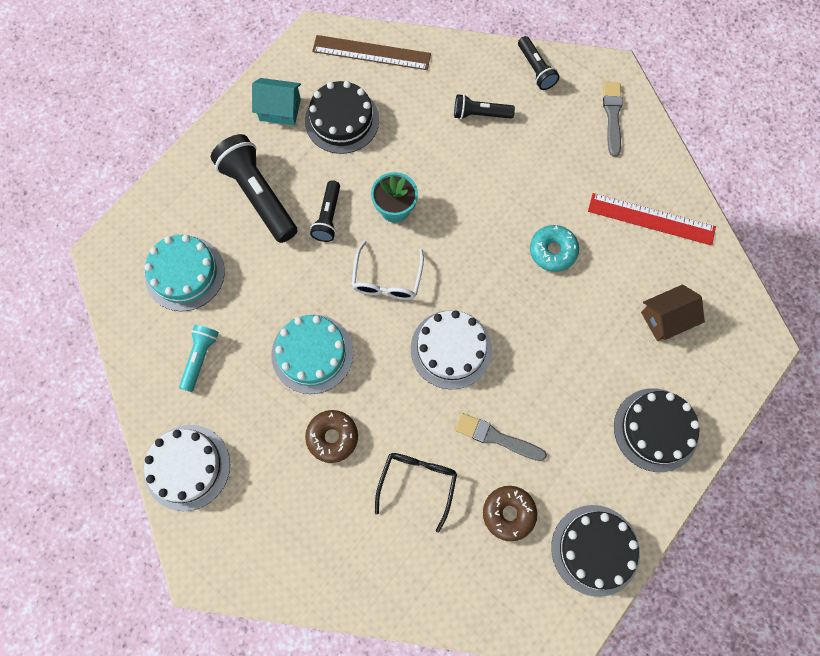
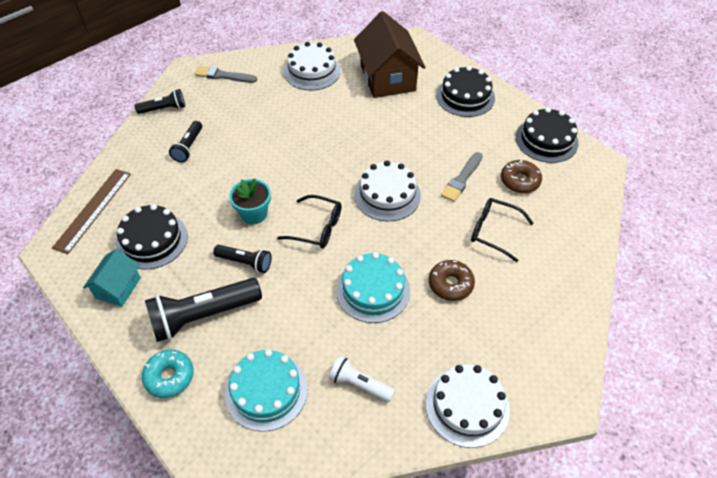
camera: 80 degrees left, 20 degrees down
(200, 358) = (359, 384): turquoise flashlight -> white flashlight
(387, 279) = (317, 228): white glasses -> black glasses
(552, 251) = (321, 124): turquoise donut -> turquoise donut (169, 377)
(651, 219) = (312, 71): red ruler -> white cake
(666, 319) = (387, 78): brown house -> brown house, size x1.85

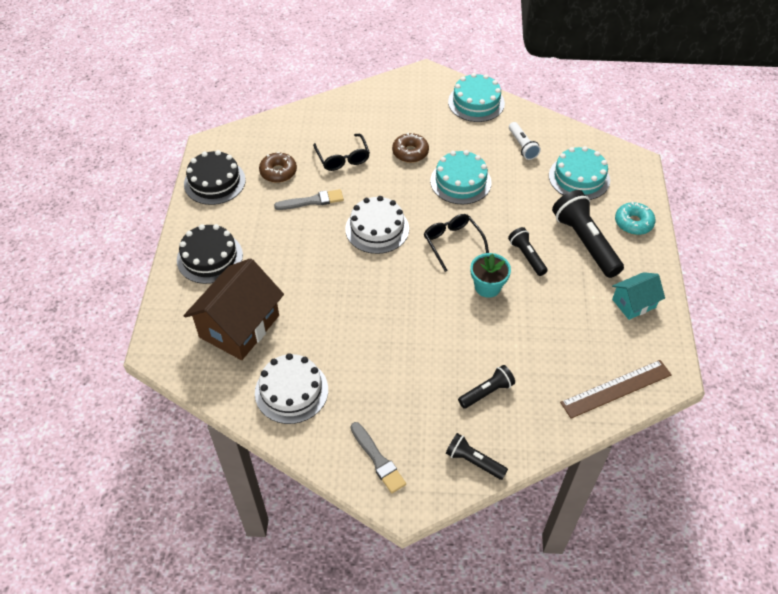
camera: 135 degrees left, 0 degrees up
(152, 240) = (583, 323): black cake -> none
(203, 316) = (585, 242): black flashlight -> black flashlight turned 135 degrees counterclockwise
(467, 406) = (476, 102): white cake -> turquoise cake

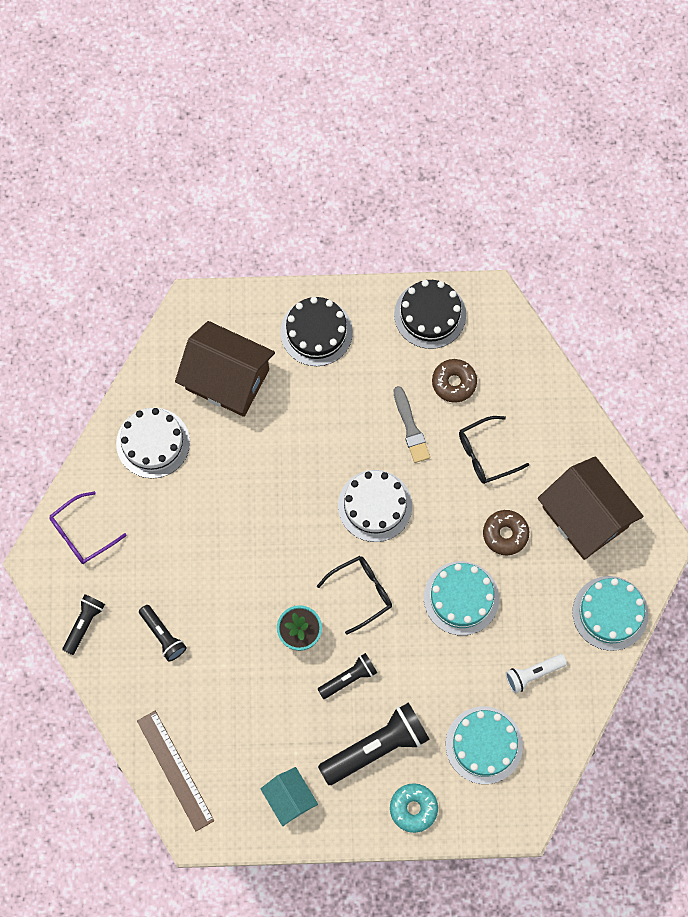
camera: 85 degrees right, 20 degrees up
(378, 459) = (82, 533): grey brush -> purple glasses
(401, 109) = (585, 517): none -> brown house

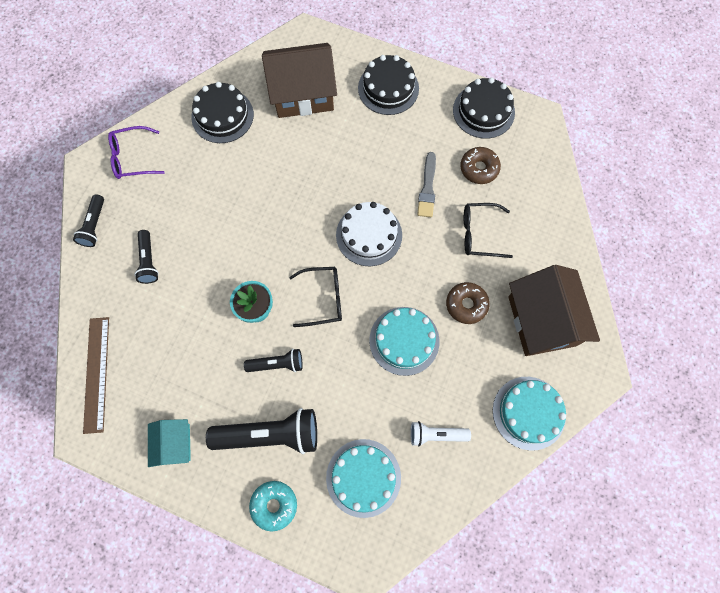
camera: 25 degrees right, 0 degrees up
(84, 624) = (94, 225): black flashlight -> black flashlight turned 135 degrees clockwise
(153, 443) = (222, 116): white cake -> black cake
(227, 379) = (303, 94): brown house -> brown house turned 60 degrees counterclockwise

